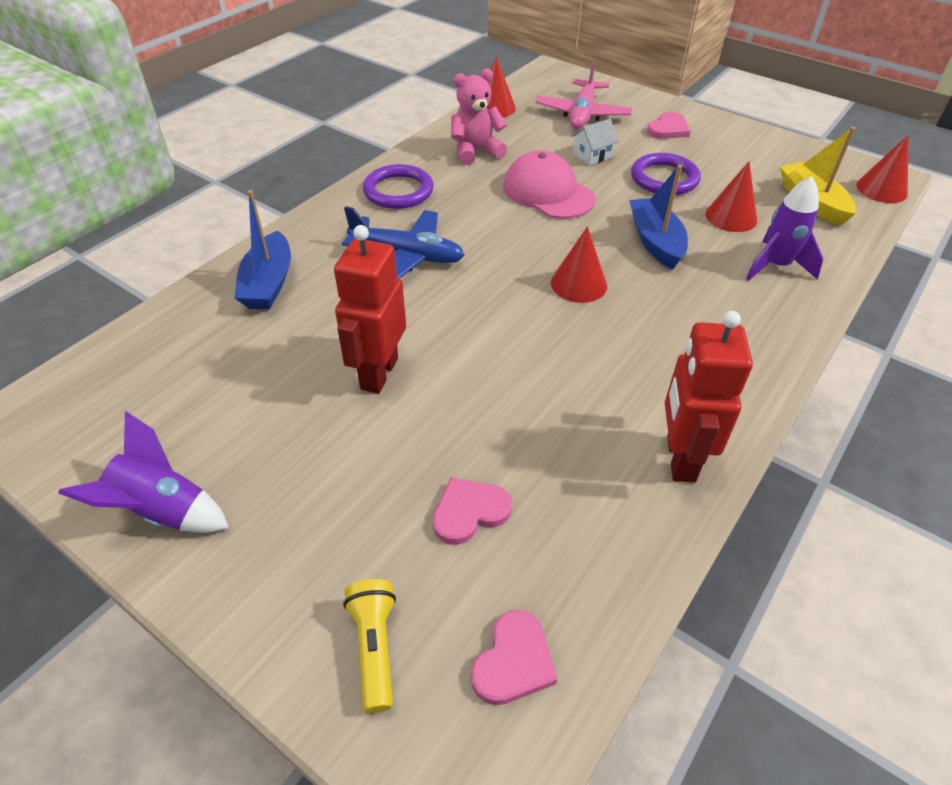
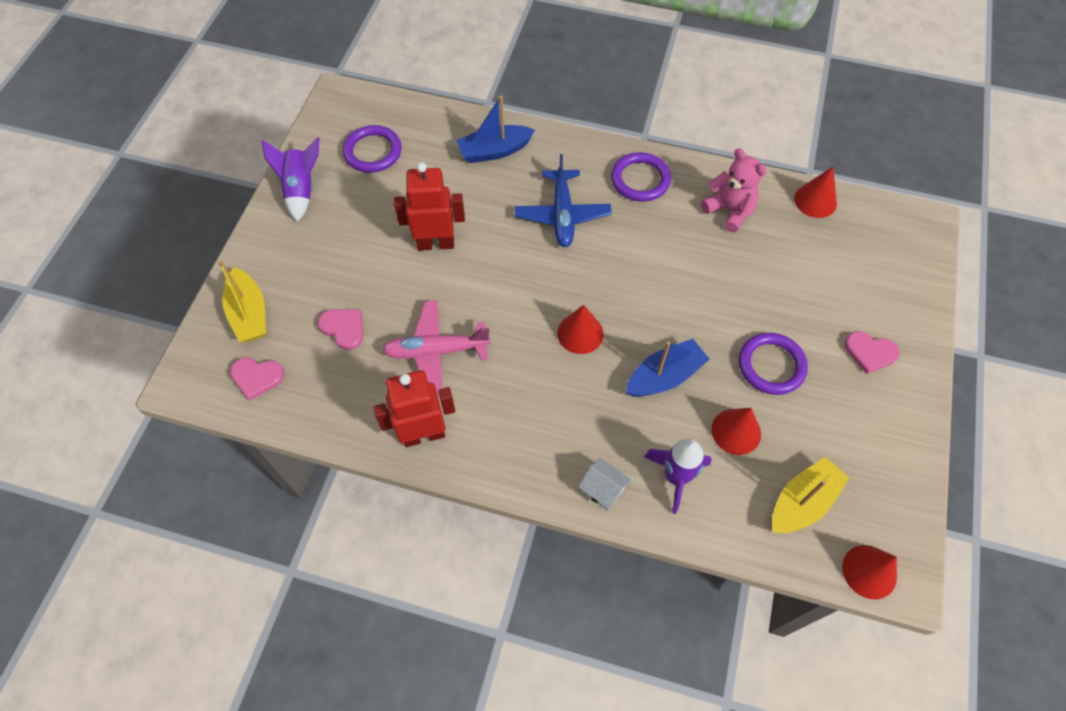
camera: 70 degrees right, 15 degrees up
(163, 403) = (373, 152): none -> purple ring
(375, 647) = (249, 314): yellow flashlight -> yellow boat
(548, 192) = (696, 280): pink cap -> none
(582, 114) = (850, 273): pink plane -> pink plane (436, 351)
(592, 155) = (777, 299): white house -> white house (603, 489)

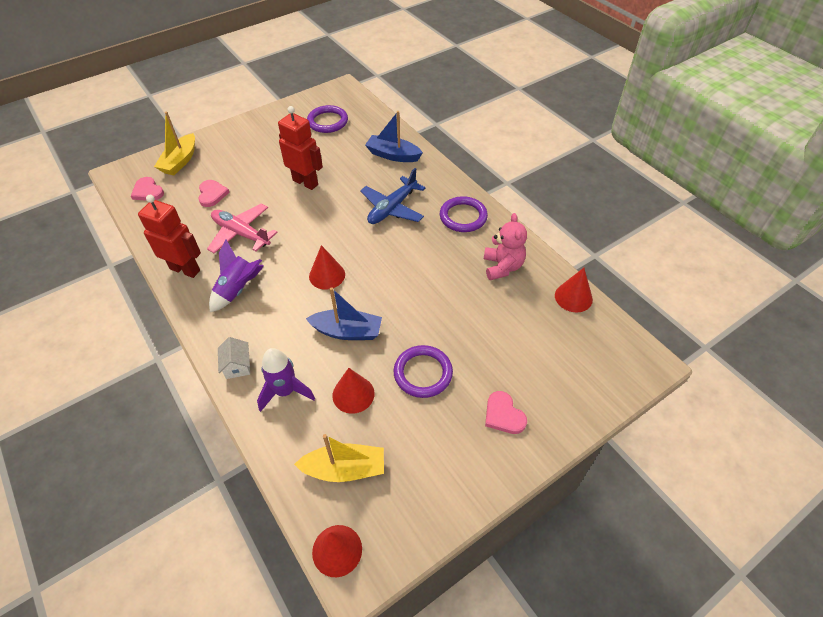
camera: 40 degrees right, 10 degrees down
(301, 190) = (271, 120): purple rocket -> purple rocket (238, 290)

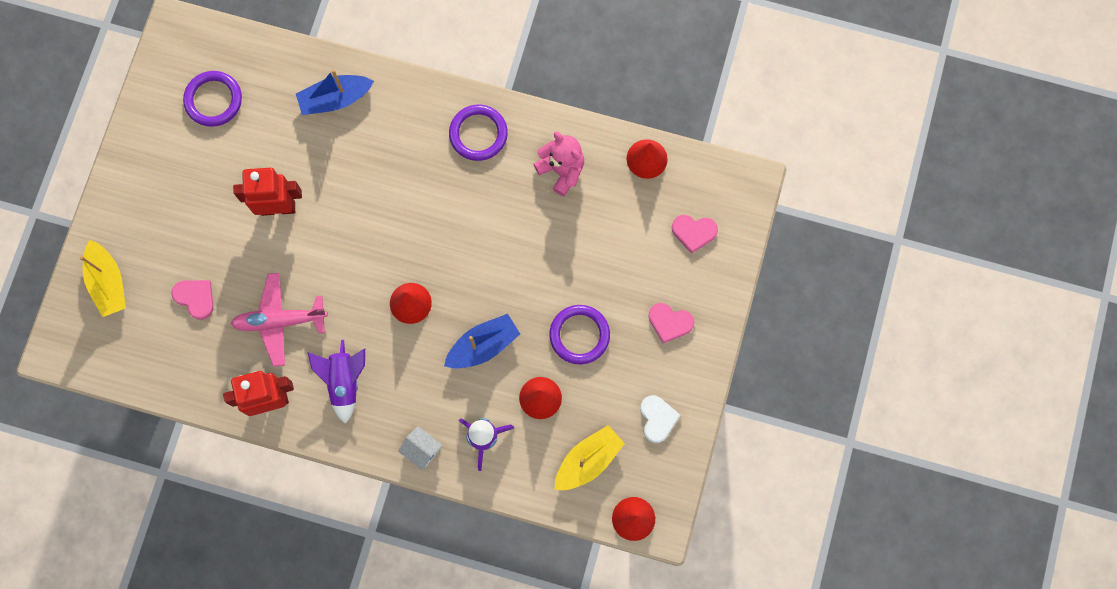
camera: 40 degrees left, 25 degrees up
(148, 191) = (121, 347): pink heart -> pink heart (694, 232)
(392, 208) = (400, 175): blue plane -> none
(431, 481) = (657, 419): none -> white heart

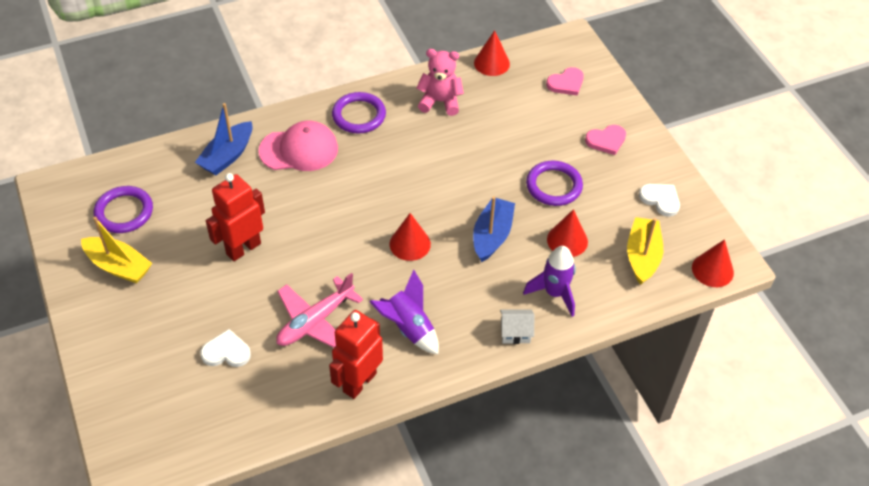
camera: 40 degrees left, 25 degrees down
(108, 283) = (135, 391): yellow boat -> yellow boat (119, 266)
(195, 298) = (226, 352): pink heart -> white heart
(398, 136) = (299, 150): none -> pink cap

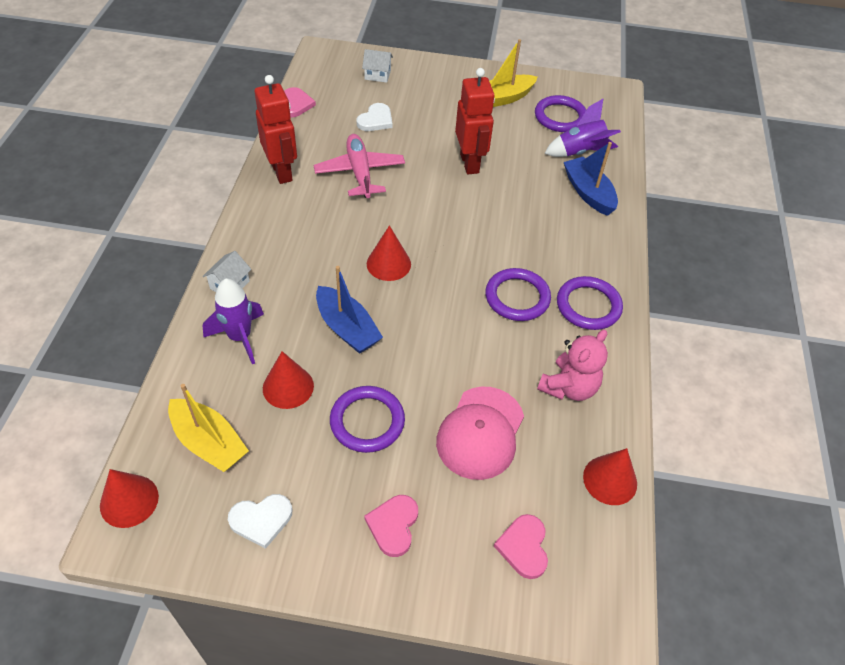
camera: 120 degrees right, 0 degrees up
(143, 393) = (377, 75): none -> white house
(247, 437) = (295, 104): none -> pink heart
(299, 150) = (566, 241): pink cap -> pink cap (480, 432)
(382, 155) = (517, 297): none -> purple ring
(408, 328) = (302, 220): purple rocket -> purple rocket (580, 152)

